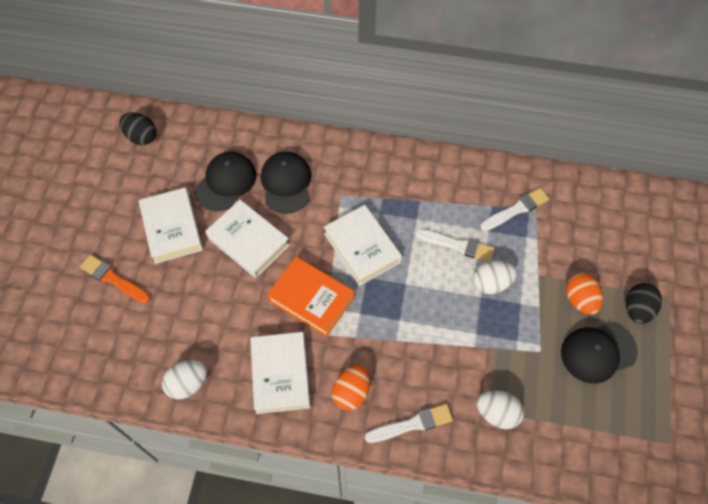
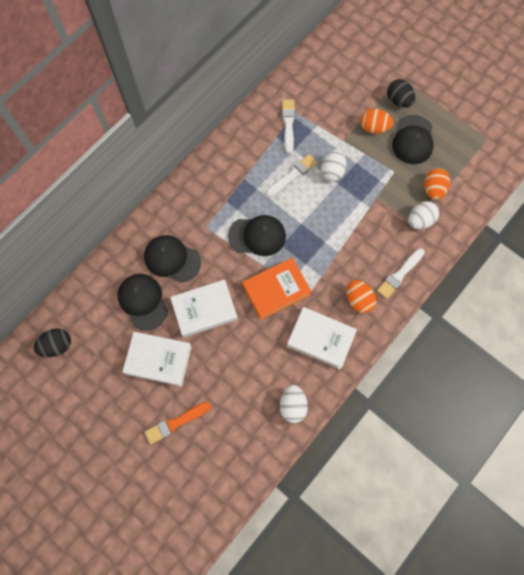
camera: 60 degrees left, 10 degrees up
(362, 248) = (257, 236): white book -> black cap
(412, 424) = (400, 274): white brush -> white brush turned 150 degrees counterclockwise
(549, 409) = (433, 189): none -> orange egg

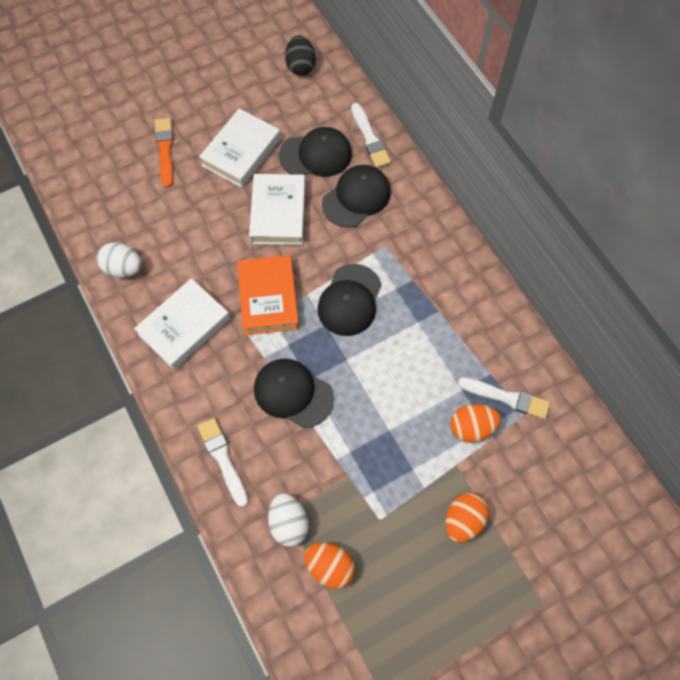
camera: 110 degrees right, 5 degrees down
(292, 175) = (422, 374): white brush -> white brush (370, 138)
(332, 171) = (410, 430): white egg -> none
(358, 300) = (212, 391): orange egg -> orange egg (471, 427)
(398, 100) = (501, 581): black egg -> none
(413, 140) = (423, 573): black cap -> black cap (293, 393)

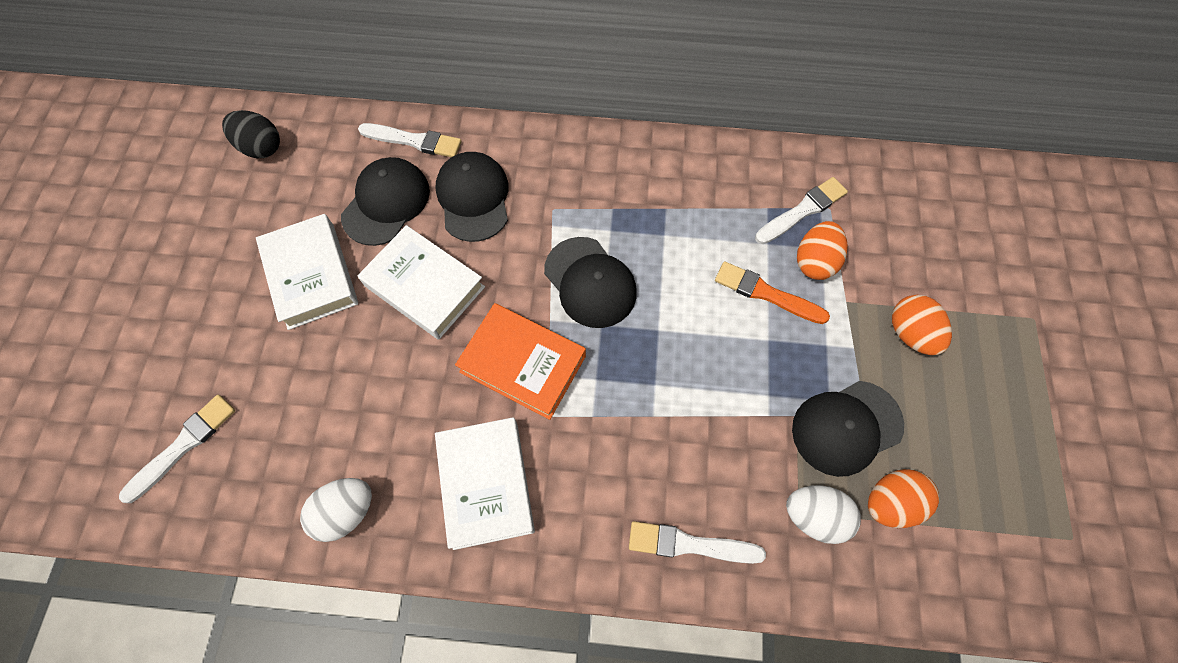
camera: 55 degrees left, 0 degrees up
(106, 167) = (183, 445): none -> white brush
(165, 150) = (227, 358): orange brush -> orange brush (766, 293)
(293, 393) = (660, 412): black cap -> black cap (846, 427)

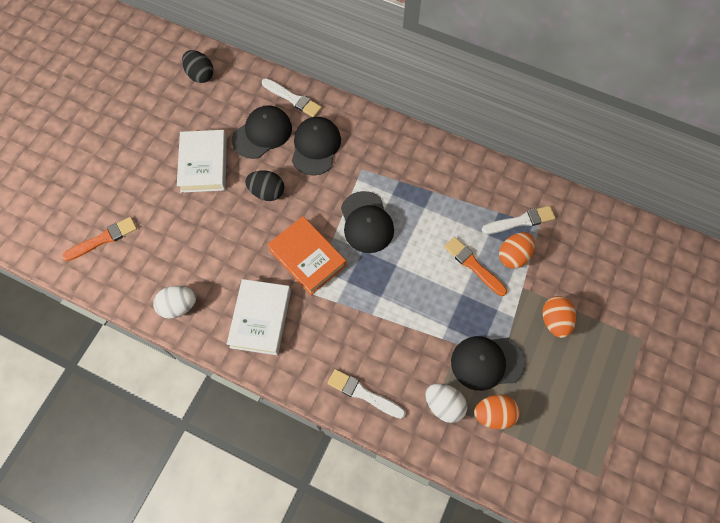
camera: 20 degrees right, 0 degrees up
(183, 445) = (103, 239): white brush -> orange brush
(425, 286) = (267, 192): white book -> black egg

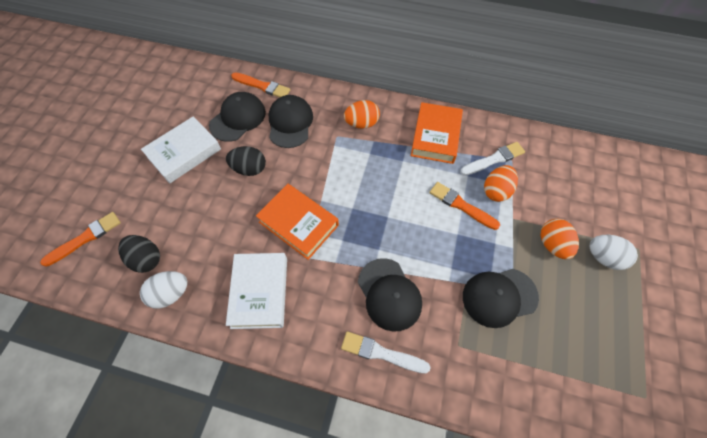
camera: 10 degrees left, 5 degrees down
(200, 75) = (173, 78): black egg -> black egg (146, 259)
(204, 164) = (184, 153): white book -> white book turned 60 degrees clockwise
(293, 99) = (262, 86): white brush -> orange brush
(366, 222) = (350, 182): black cap -> black cap (389, 294)
(444, 405) = (467, 350): white egg -> white egg (603, 257)
(465, 185) = (435, 136): none -> orange book
(494, 414) = (521, 350): orange egg -> orange egg (362, 123)

